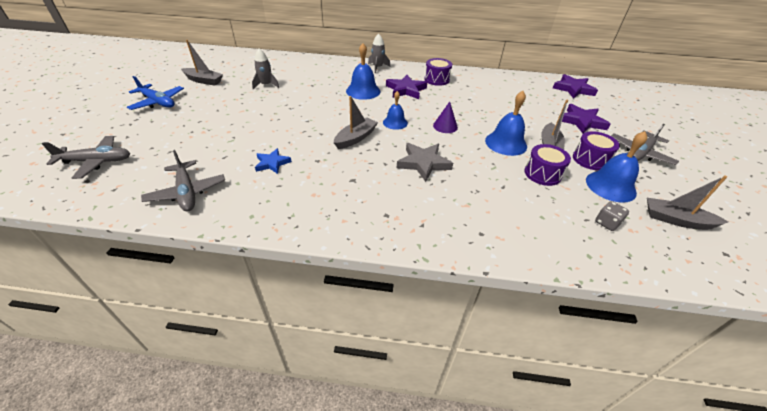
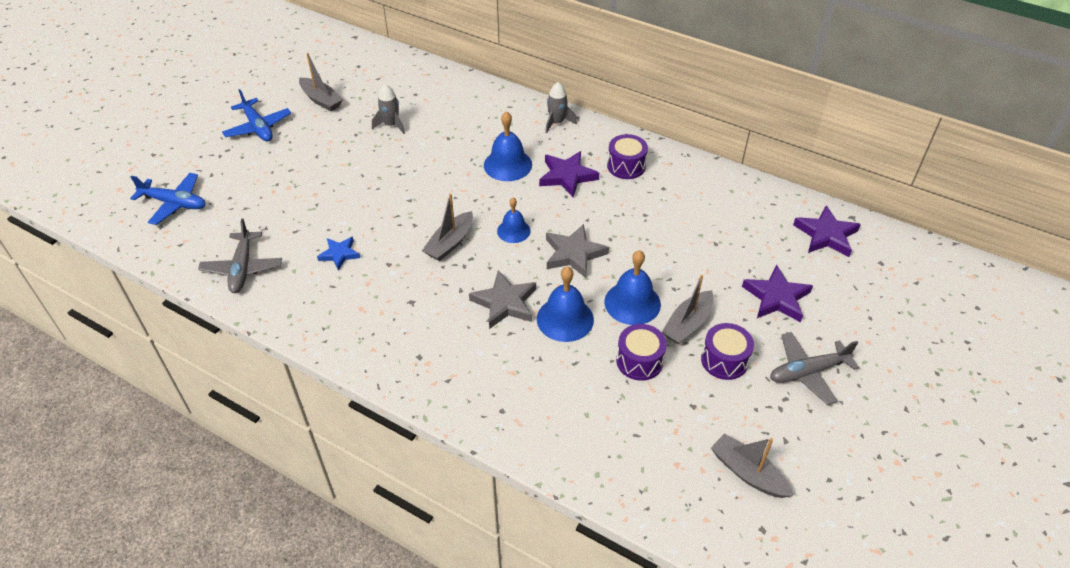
camera: 25 degrees right, 5 degrees up
(97, 161) = (174, 203): grey plane -> blue plane
(355, 138) = (450, 243): grey boat -> grey boat turned 150 degrees clockwise
(445, 126) = (574, 254): purple cone -> grey star
(607, 223) = (656, 447): grey dice -> none
(610, 186) = (711, 404): blue bell -> blue bell (565, 319)

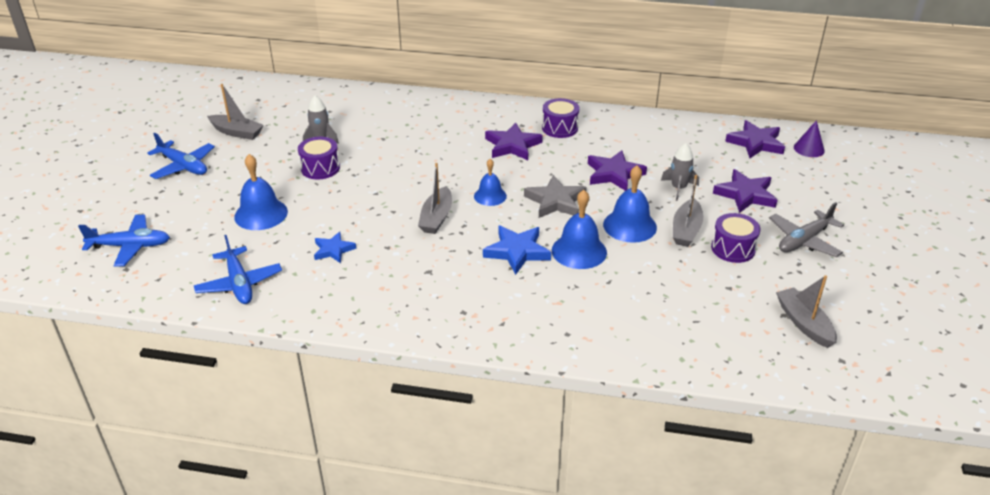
camera: 20 degrees left, 10 degrees down
(242, 268) = (239, 283): grey plane -> blue plane
(505, 303) = (517, 251): grey star -> blue star
(507, 165) = (452, 148): blue bell -> blue bell (261, 214)
(557, 122) = (477, 108): grey rocket -> grey rocket (678, 188)
(639, 361) = (663, 266): purple drum -> purple drum (320, 168)
(651, 236) = (614, 174): none -> purple star
(747, 473) = (804, 323): grey boat -> grey boat turned 45 degrees clockwise
(882, 257) = (809, 149): none -> purple cone

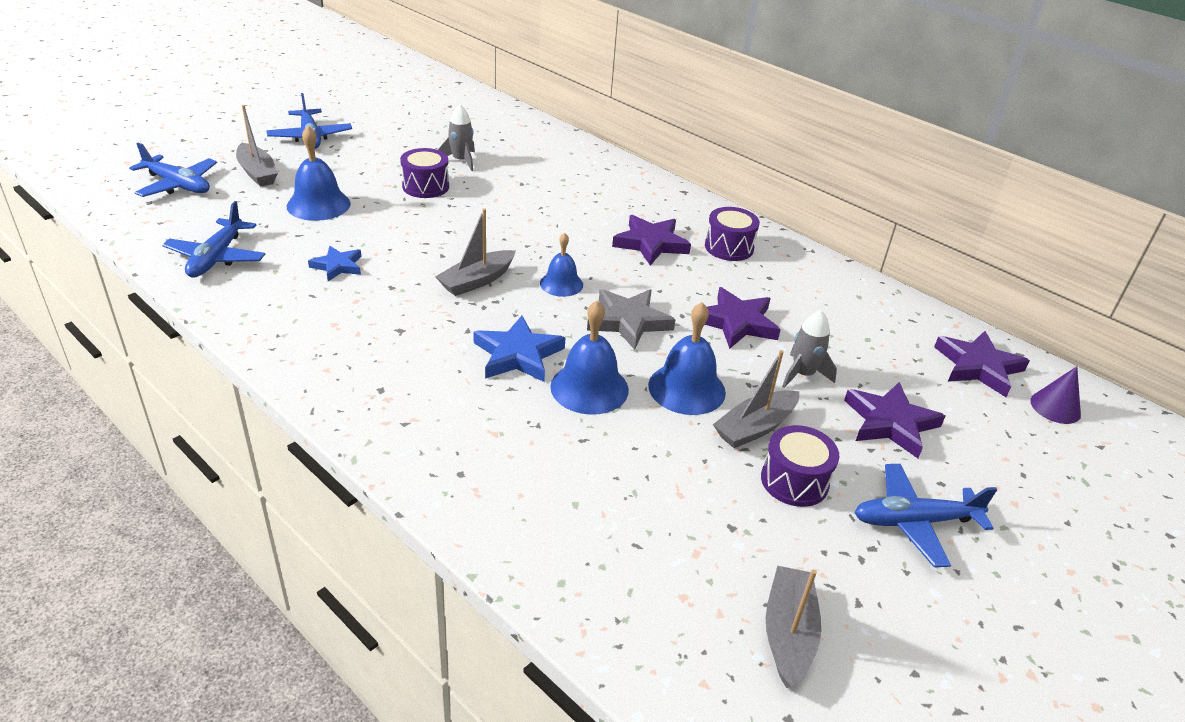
camera: 30 degrees right, 0 degrees up
(237, 132) = (393, 126): grey boat -> grey boat (257, 173)
(804, 241) = (914, 522): grey plane -> blue plane

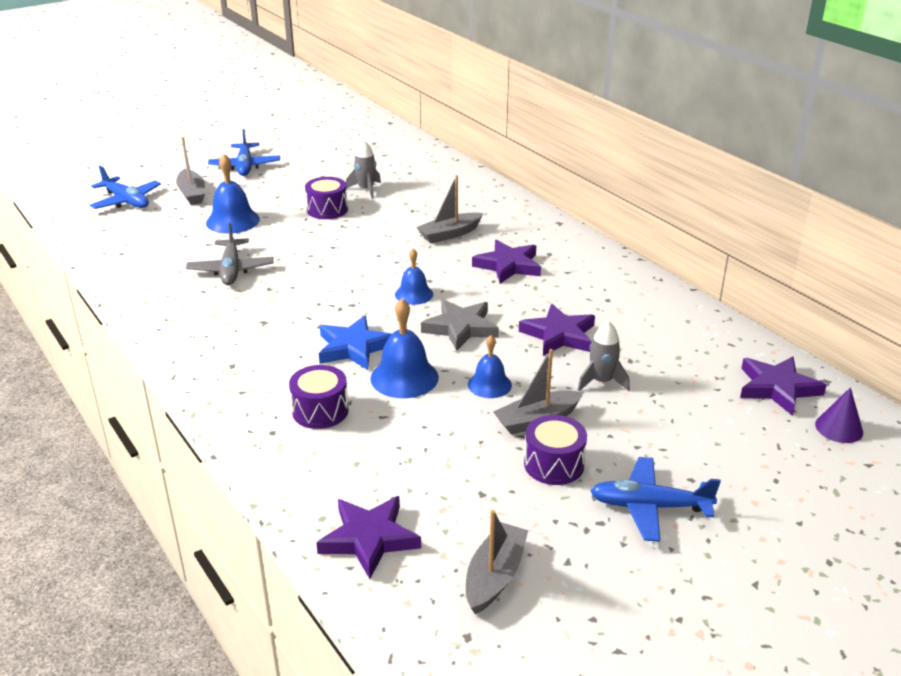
camera: 15 degrees right, 5 degrees down
(217, 258) = (138, 258): blue plane -> none
(337, 266) = (231, 270): blue star -> grey plane
(477, 281) = (342, 288): grey boat -> grey boat (449, 234)
(686, 388) = (489, 384): blue bell -> blue bell, size x0.64
(729, 247) = (580, 272): purple drum -> purple drum (320, 411)
(890, 423) = (666, 427): purple star -> purple star (369, 539)

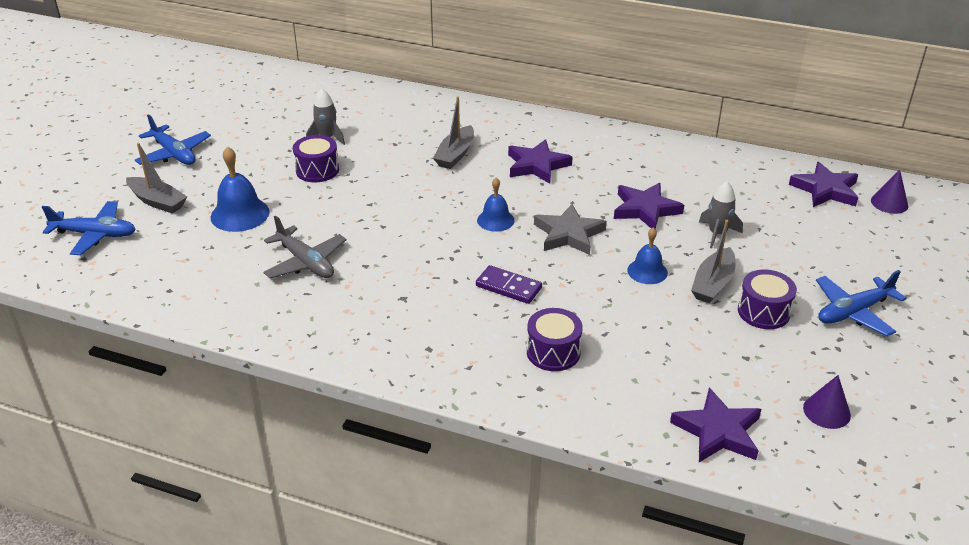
camera: 35 degrees left, 5 degrees up
(354, 347) = (508, 287): blue star -> purple domino
(404, 377) = (580, 294): blue bell -> none
(495, 576) = (826, 411): grey boat -> purple cone

